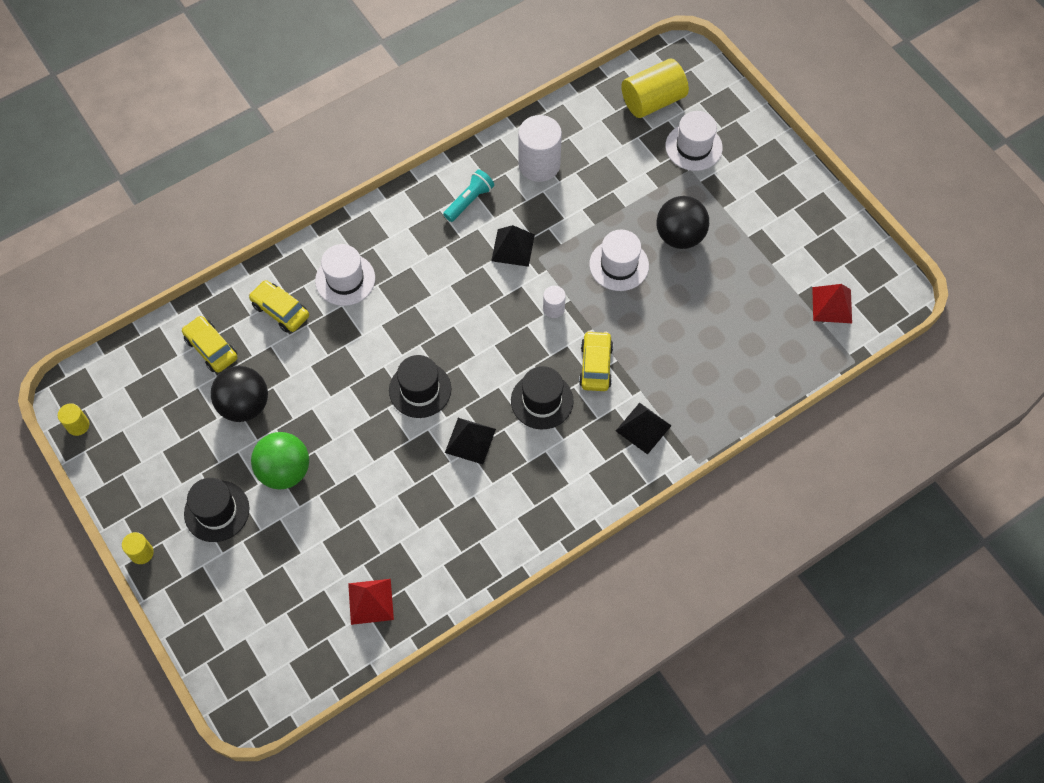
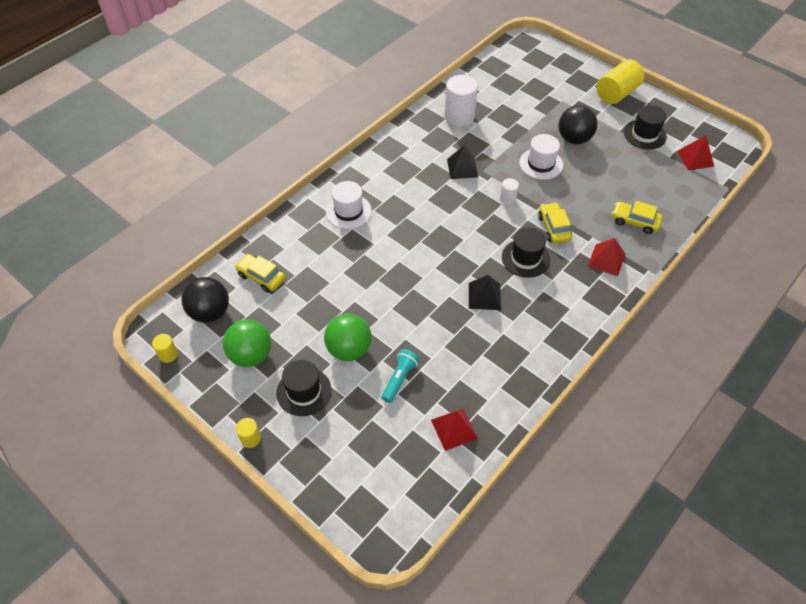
camera: 15 degrees left, 10 degrees down
(170, 450) = (251, 355): none -> green ball
(244, 405) = (301, 310): black ball -> black ball (210, 312)
(280, 310) = (306, 241): yellow car -> yellow car (635, 221)
(420, 389) = (432, 270): black hat -> black hat (644, 134)
(469, 201) = (419, 146): turquoise flashlight -> turquoise flashlight (399, 379)
(643, 428) = (606, 260): black pyramid -> red pyramid
(653, 101) = (519, 68): yellow cylinder -> yellow cylinder (616, 93)
(693, 147) = (558, 88): white hat -> none

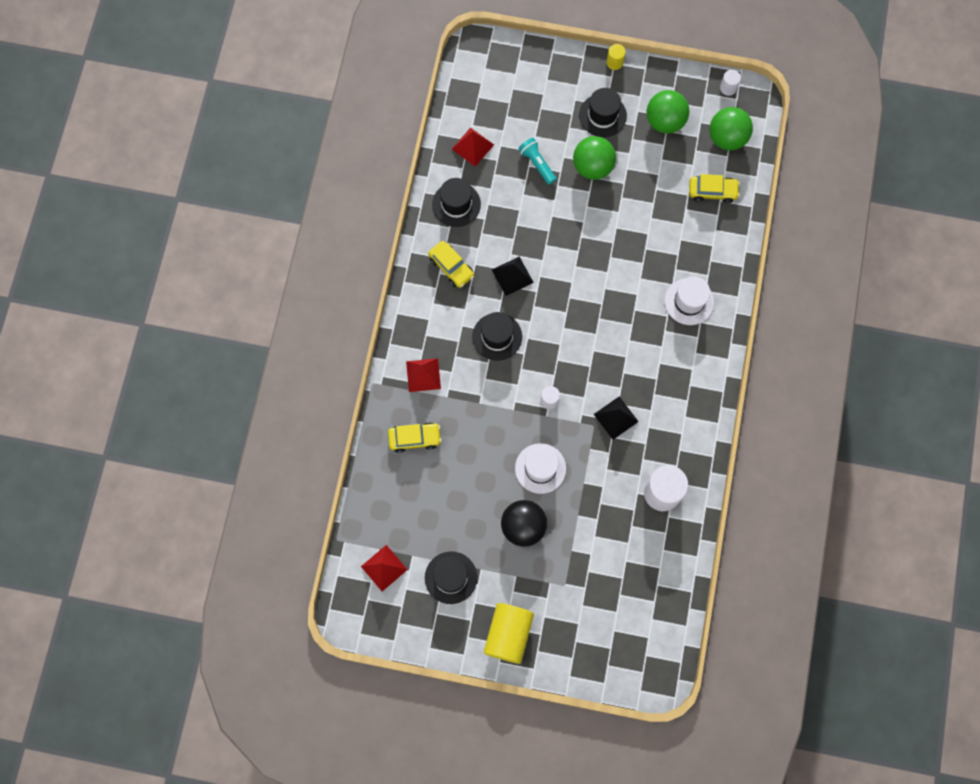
camera: 150 degrees right, 20 degrees up
(168, 354) = (728, 88): yellow cylinder -> white cylinder
(210, 312) = (727, 138): black ball -> green ball
(399, 379) = (537, 164): turquoise flashlight -> turquoise flashlight turned 150 degrees clockwise
(502, 381) = (456, 204): none -> black hat
(554, 228) = (488, 387): yellow car -> yellow car (451, 267)

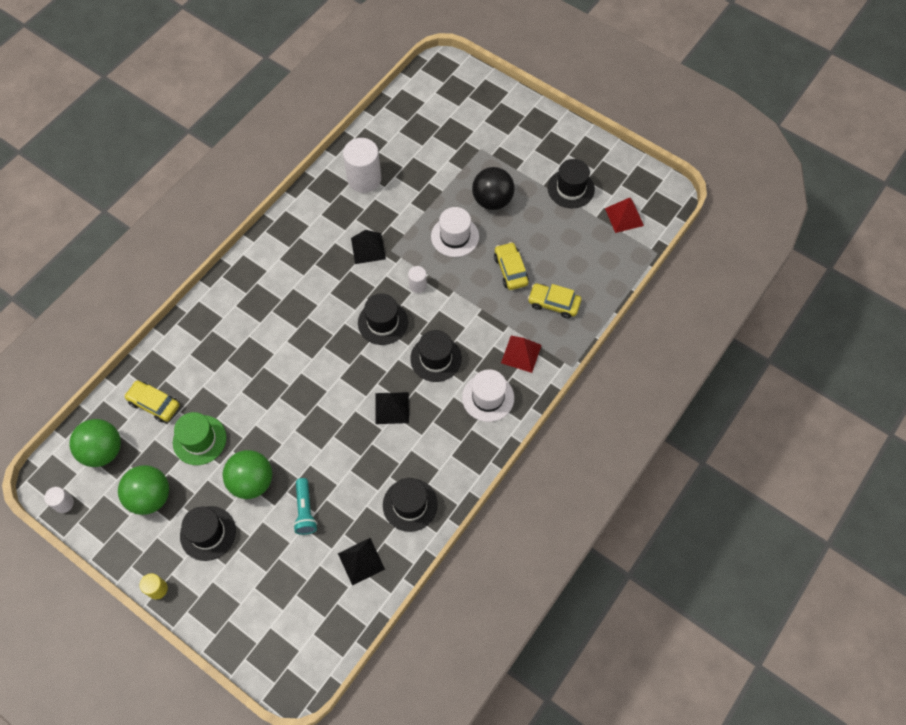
camera: 155 degrees left, 10 degrees down
(451, 267) = (446, 442): yellow car -> yellow car (510, 270)
(473, 146) = (361, 561): red pyramid -> black pyramid
(508, 634) = (542, 134): yellow cylinder -> none
(561, 349) = (383, 322): none -> black hat
(656, 180) = (199, 440): none -> green hat
(689, 301) = (244, 314): white hat -> white hat (488, 397)

